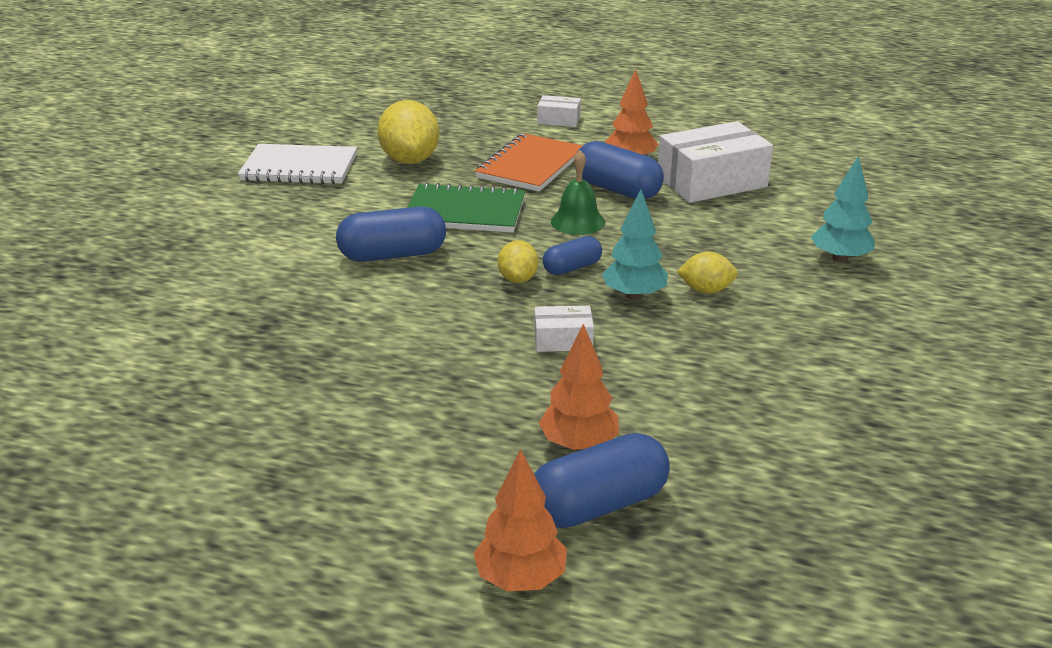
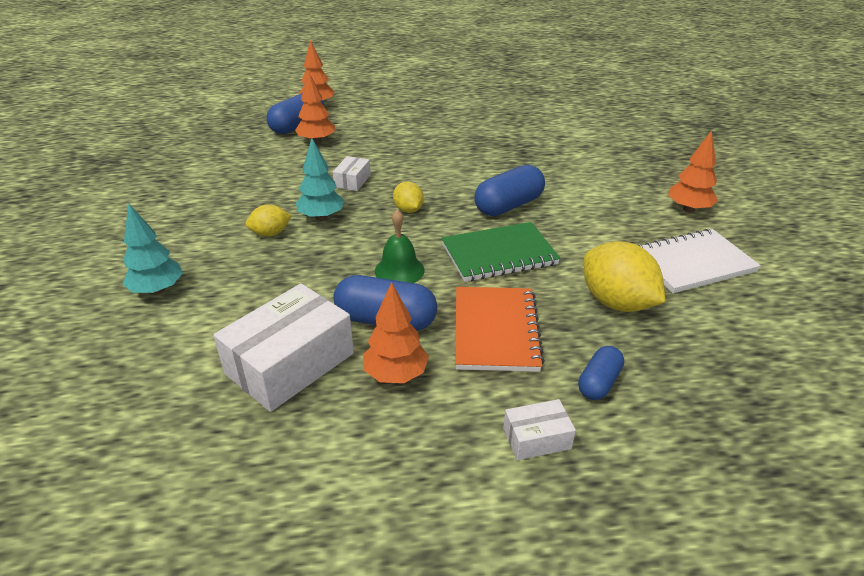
camera: 155 degrees right, 5 degrees up
(208, 206) = (688, 209): none -> orange tree
(563, 340) = (352, 181): white box -> white box turned 45 degrees counterclockwise
(572, 268) = (376, 227): blue capsule -> blue capsule (599, 383)

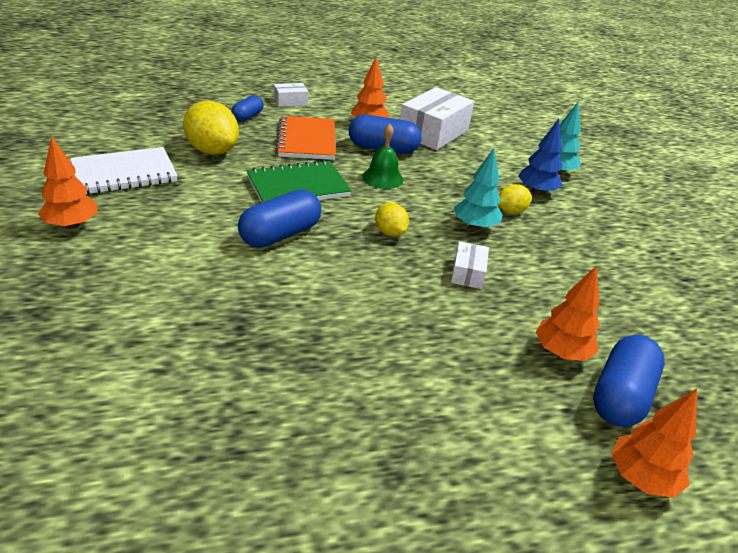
camera: 170 degrees right, 0 degrees up
(216, 259) = (536, 191): none -> blue tree

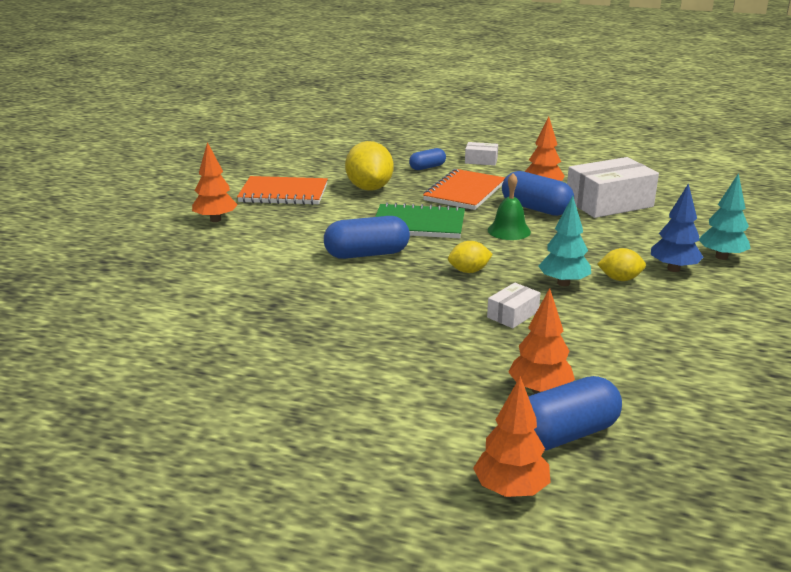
camera: 35 degrees right, 10 degrees down
(124, 173) = (283, 193): white notebook -> orange notebook
(390, 232) = (469, 271): yellow lemon -> yellow lemon turned 75 degrees clockwise

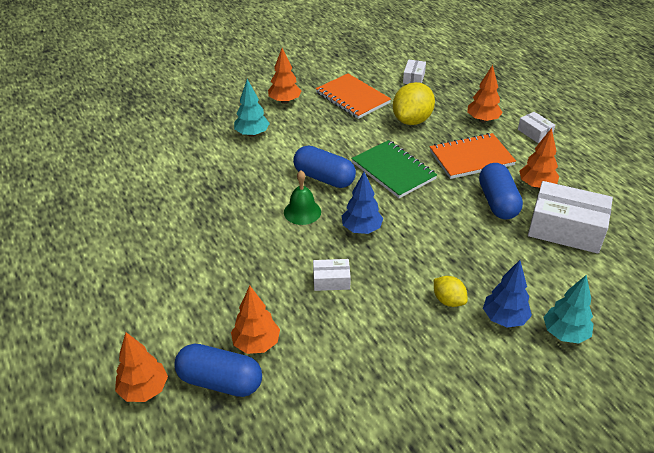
camera: 45 degrees right, 15 degrees up
(316, 162) = (414, 78): none -> white box
(427, 167) = (482, 120): blue capsule -> orange tree
(469, 271) = (361, 229): yellow lemon -> blue tree
(509, 231) = (444, 211): green bell -> green bell (302, 212)
(563, 283) = (404, 278): turquoise tree -> turquoise tree (252, 134)

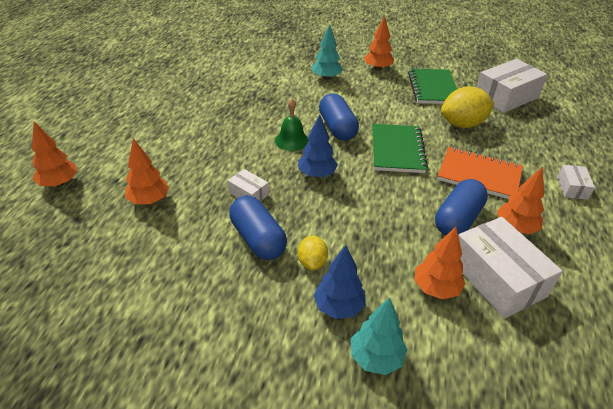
camera: 40 degrees right, 0 degrees up
(220, 381) = (99, 207): blue capsule -> blue capsule (258, 239)
(352, 98) = (433, 88): orange notebook -> green notebook
(414, 78) = (506, 97): white box -> white box, size x2.06
(482, 120) = (530, 153): orange tree -> orange tree (436, 288)

